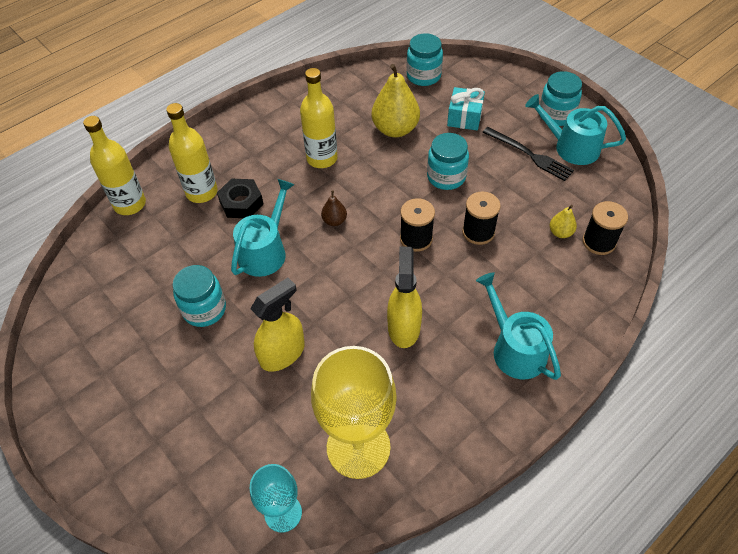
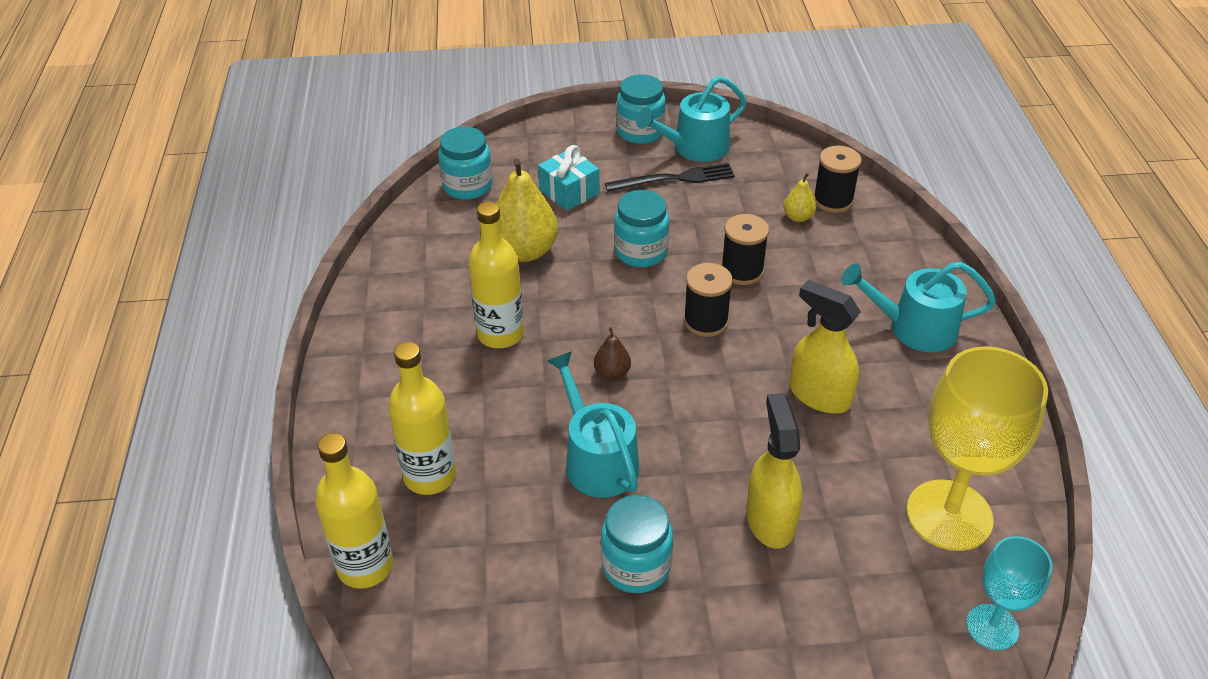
camera: 55 degrees left, 10 degrees down
(241, 203) = (492, 444): black nut -> none

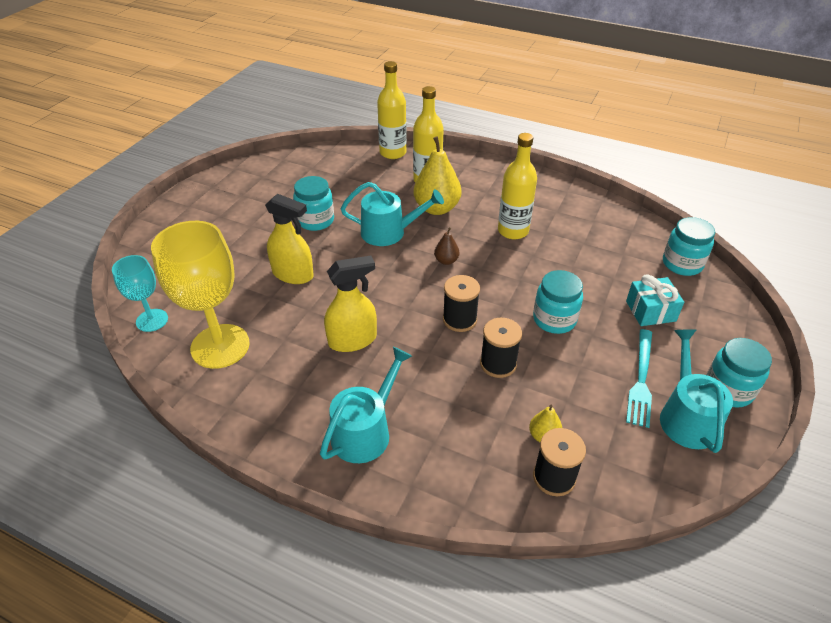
camera: 120 degrees right, 0 degrees up
(524, 251) = (588, 265): yellow pear -> yellow pear (437, 208)
(674, 179) = (641, 380): black fork -> turquoise fork

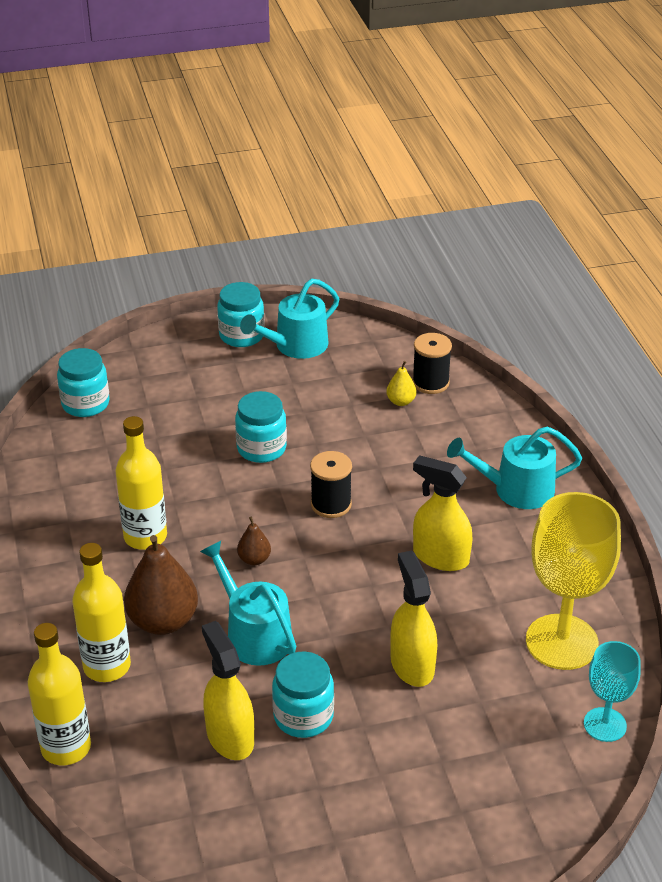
camera: 130 degrees left, 5 degrees down
(336, 194) = (230, 737): none -> yellow spray bottle
(437, 208) = (163, 621): yellow pear -> brown pear
(498, 364) = (357, 456): black spool -> none
(641, 380) = (281, 377): turquoise fork -> none
(650, 311) = (184, 400): turquoise gift -> none

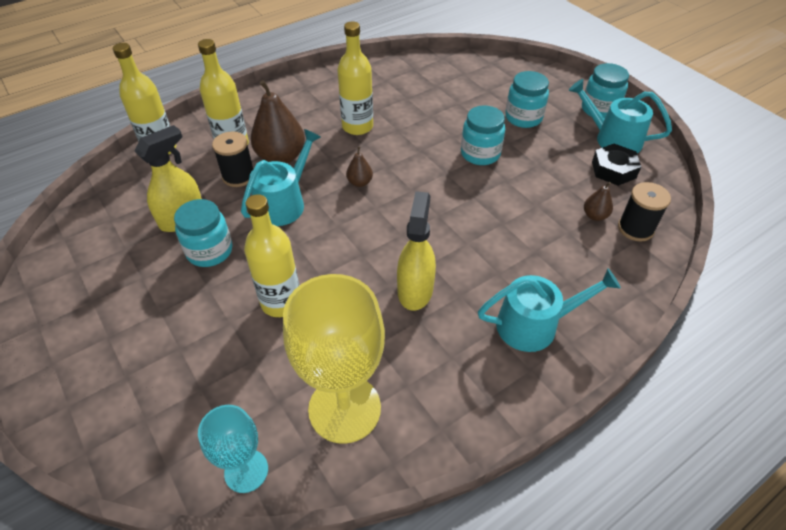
camera: 70 degrees right, 10 degrees up
(85, 404) = (469, 66): turquoise jar -> turquoise jar (523, 118)
(331, 504) = (441, 207): black spool -> black spool (238, 176)
(343, 364) = (613, 170): none -> black nut
(401, 401) = (594, 216): yellow pear -> brown pear
(412, 665) = (281, 302): yellow spray bottle -> yellow bottle
(516, 489) = (534, 325): turquoise watering can -> turquoise watering can turned 105 degrees clockwise

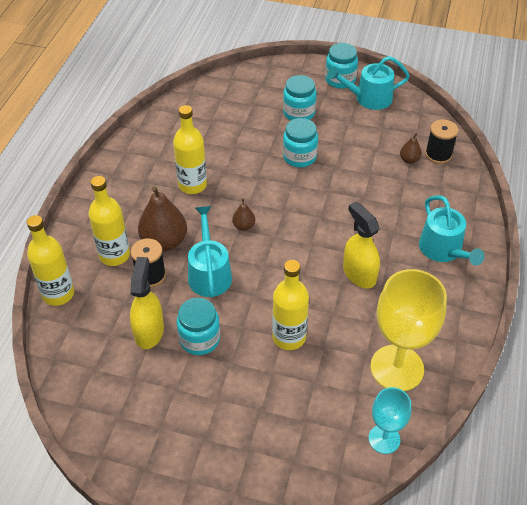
camera: 40 degrees left, 0 degrees up
(534, 325) = (443, 250): turquoise watering can -> turquoise watering can turned 120 degrees clockwise
(613, 170) = (390, 121): black nut -> none

